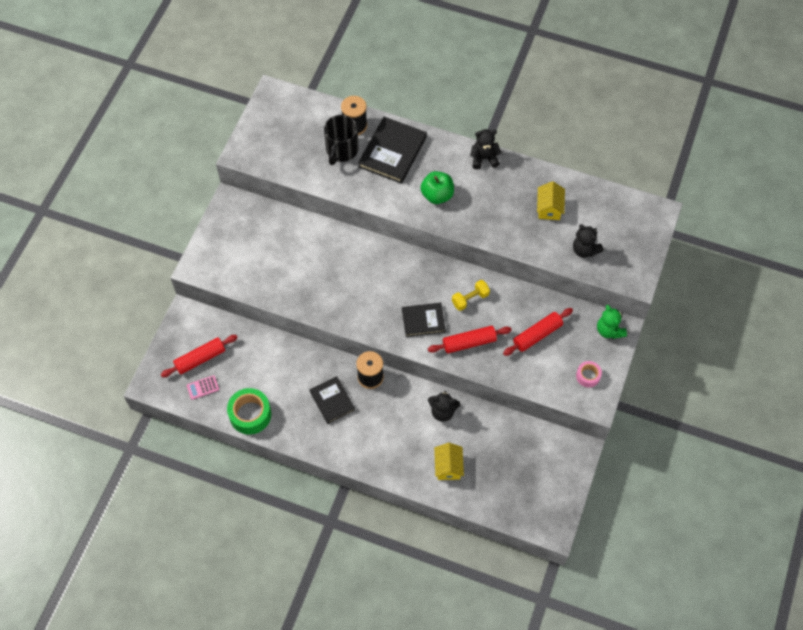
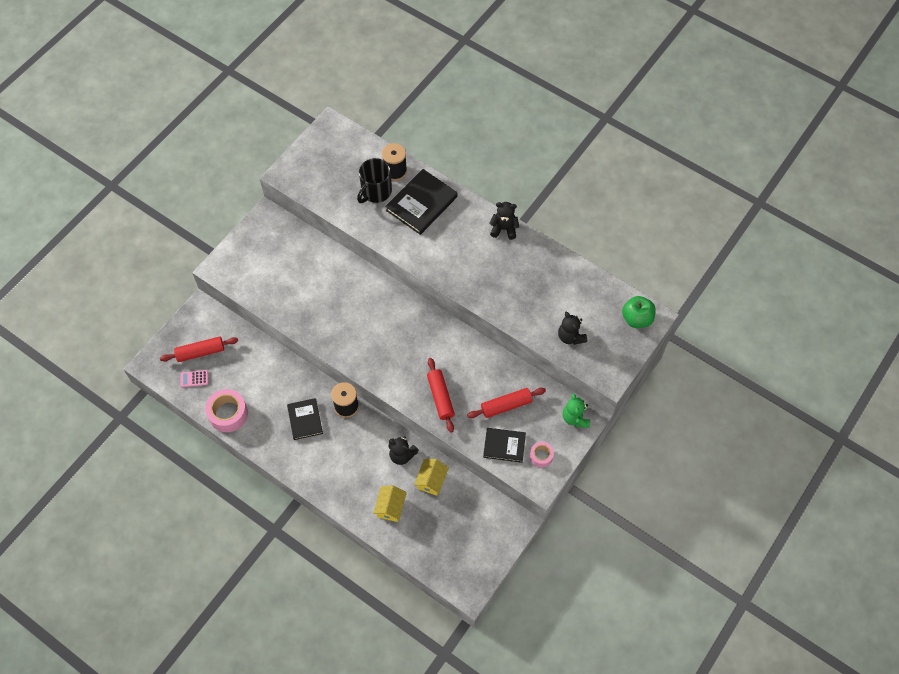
camera: 15 degrees right, 0 degrees up
(250, 414) = (228, 414): green tape -> pink tape
(423, 320) = (405, 366): black book -> black book (504, 445)
(437, 195) = (449, 253): green apple -> green apple (637, 319)
(469, 342) = (440, 397): red rolling pin -> red rolling pin turned 75 degrees clockwise
(470, 299) = (454, 357): yellow dumbbell -> none
(549, 208) = (550, 289): yellow house -> yellow house (431, 480)

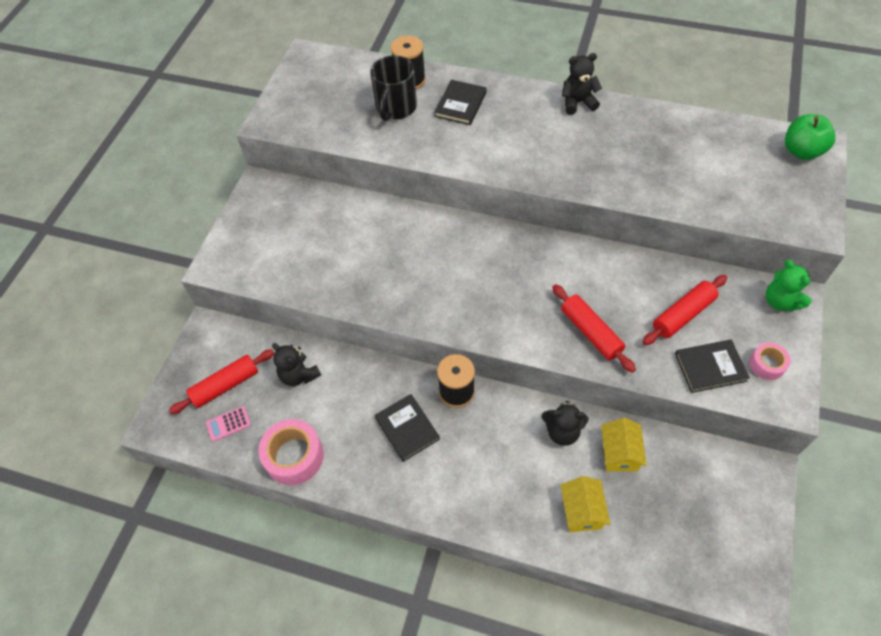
camera: 15 degrees left, 5 degrees down
(421, 203) = (460, 104): black book -> black book, size x0.63
(570, 337) = (734, 196): black teddy bear -> black teddy bear (299, 375)

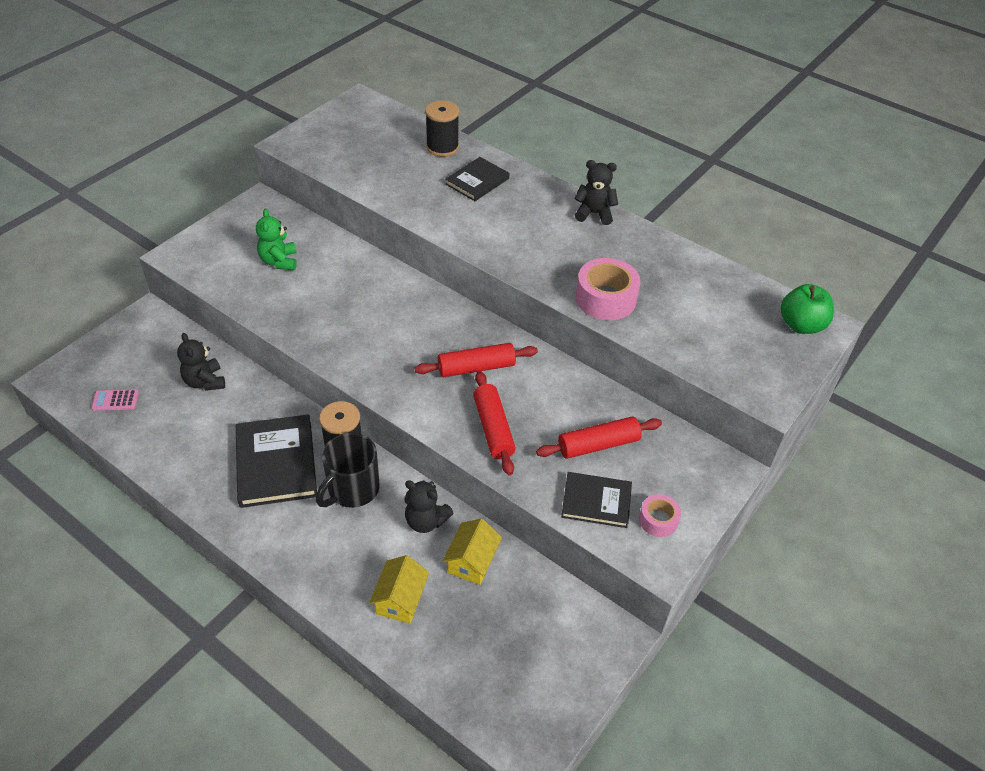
camera: 15 degrees right, 10 degrees down
(225, 385) = (133, 367): red rolling pin -> red rolling pin (476, 367)
(294, 456) = (156, 449): pink tape -> pink tape (605, 298)
(396, 108) = (413, 166): black mug -> black mug (352, 489)
(407, 428) = (276, 463): black book -> black book, size x1.60
(780, 301) = (710, 467): green teddy bear -> green teddy bear (279, 261)

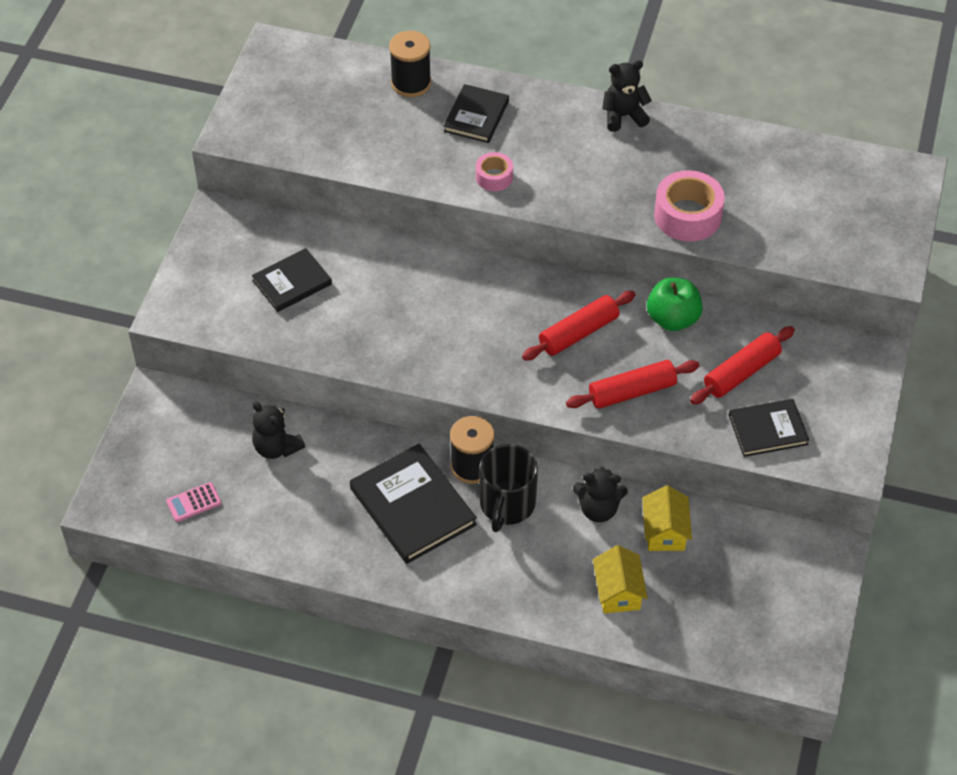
camera: 20 degrees left, 5 degrees up
(279, 261) = (292, 282): green teddy bear -> black book
(493, 428) = (632, 392): red rolling pin -> red rolling pin turned 75 degrees counterclockwise
(658, 520) = (832, 427): pink tape -> pink tape (494, 177)
(801, 325) = (889, 181): green apple -> green apple (672, 319)

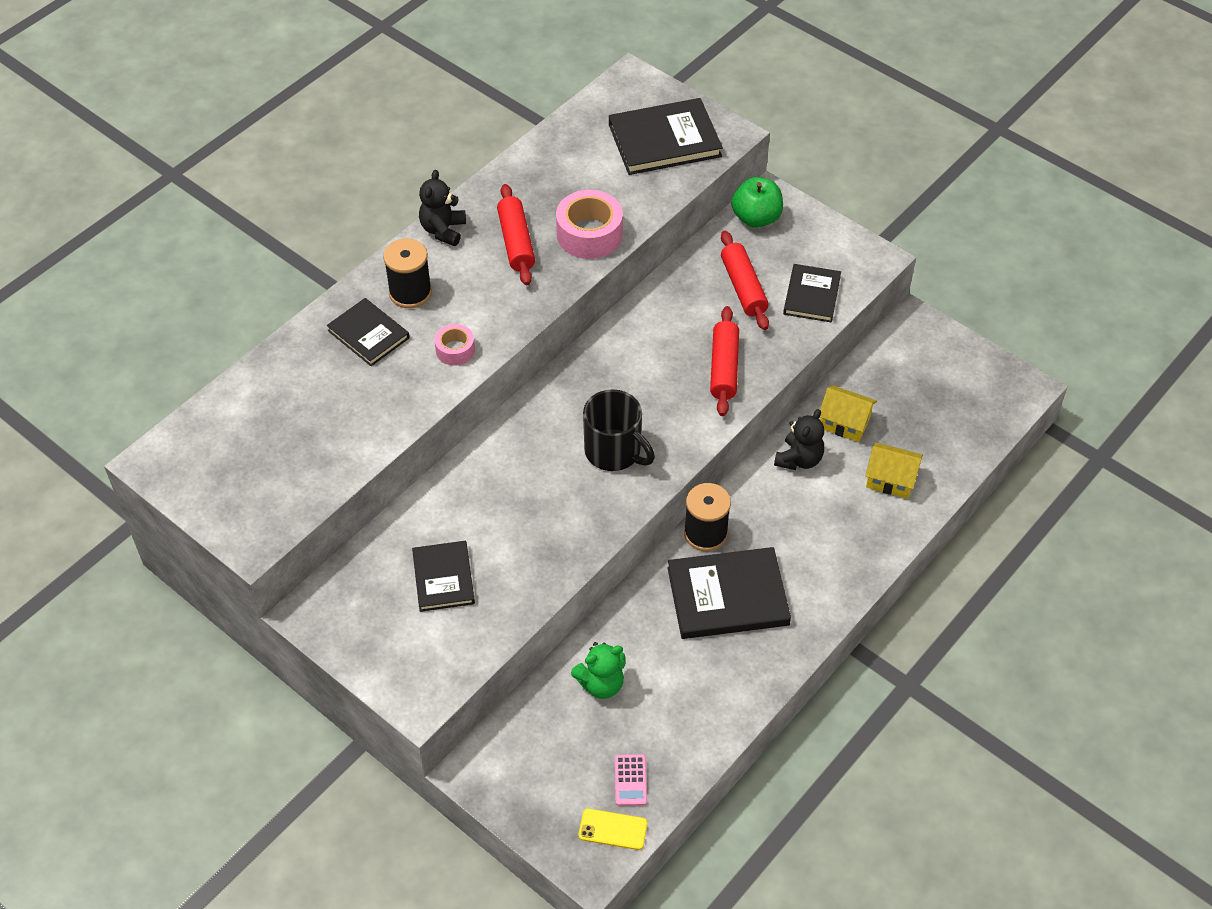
camera: 65 degrees left, 0 degrees up
(143, 507) = (613, 829): none -> yellow phone
(276, 447) = (601, 684): black teddy bear -> green teddy bear
(411, 83) = (289, 368): black spool -> black spool (410, 292)
(507, 505) = (761, 523): black mug -> black mug (614, 451)
(578, 333) = (637, 379): red rolling pin -> red rolling pin (516, 242)
(672, 319) = (660, 308): green apple -> green apple (756, 218)
(847, 226) = (664, 140): none -> black book

